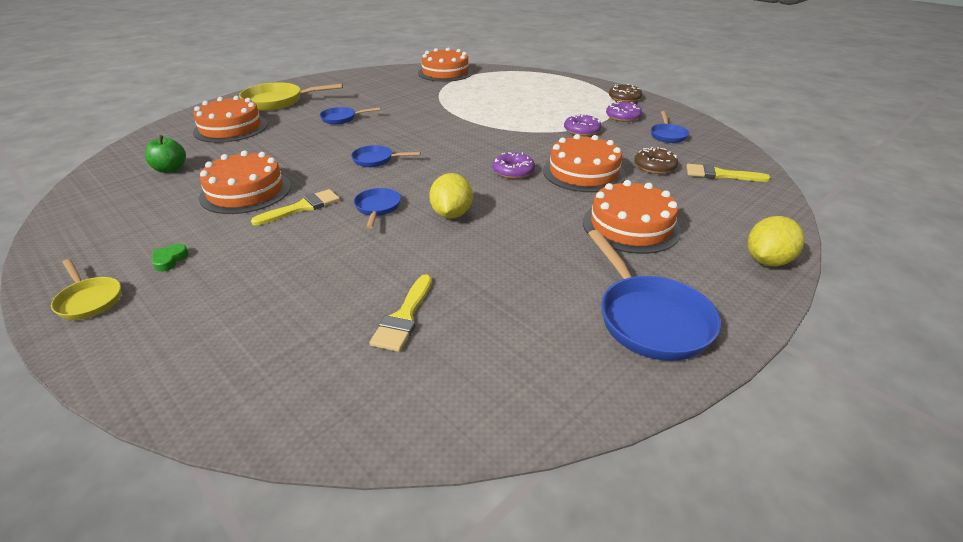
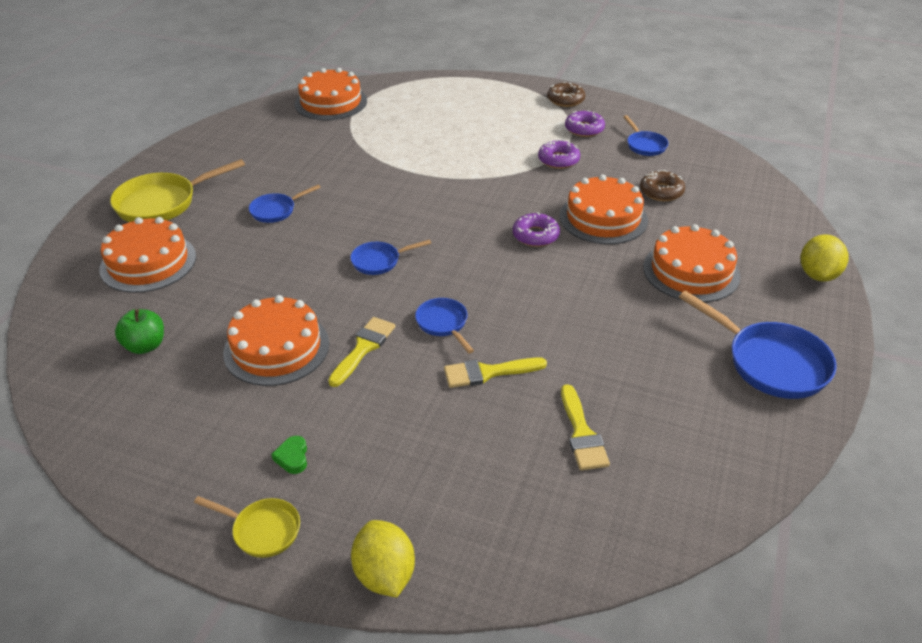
camera: 25 degrees left, 5 degrees up
(451, 214) = (523, 308): yellow lemon -> yellow lemon (385, 574)
(720, 175) = (723, 186): yellow brush -> yellow brush (488, 372)

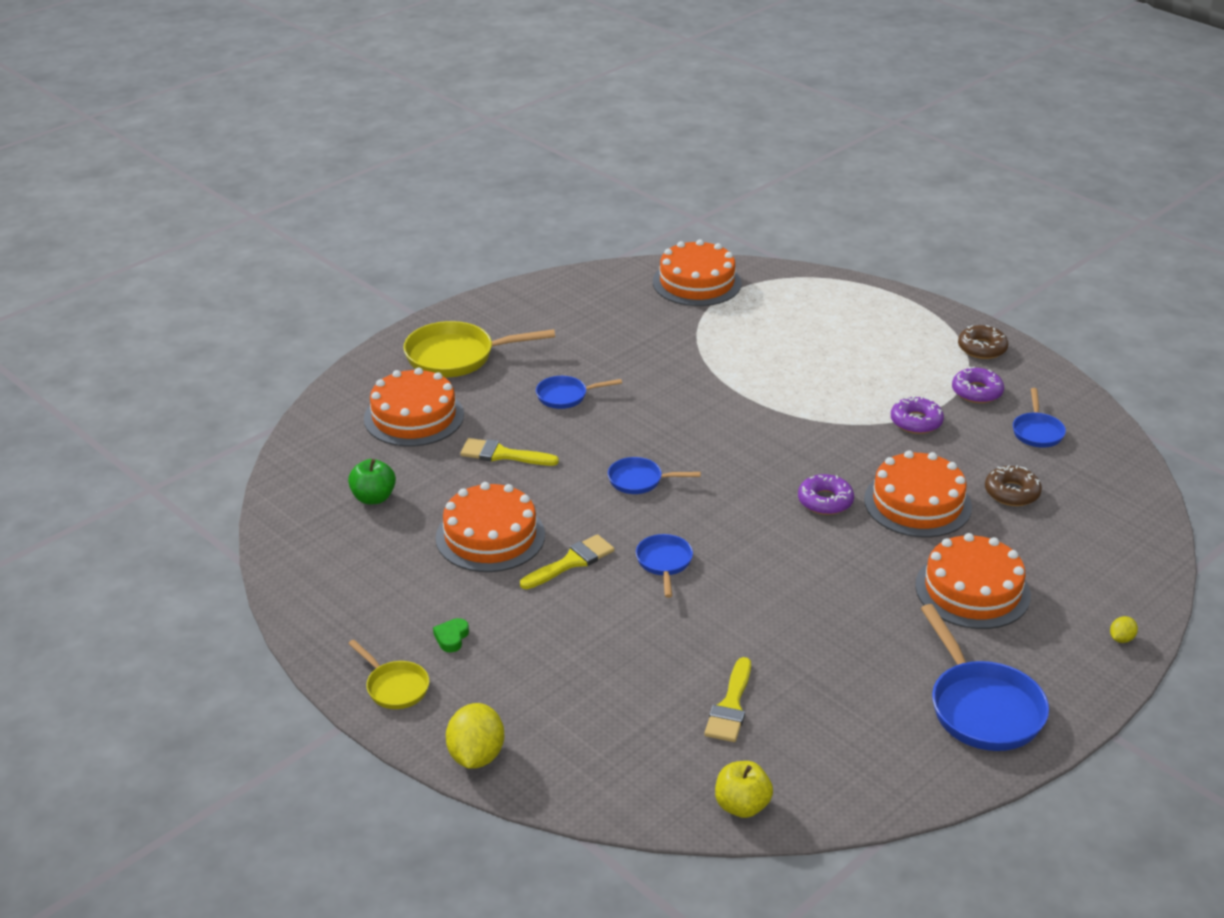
camera: 25 degrees right, 5 degrees down
(488, 372) = (677, 622): yellow brush -> yellow brush (502, 455)
(656, 527) = (742, 806): none -> yellow apple
(818, 275) = (1121, 639): yellow lemon -> yellow lemon, size x0.47

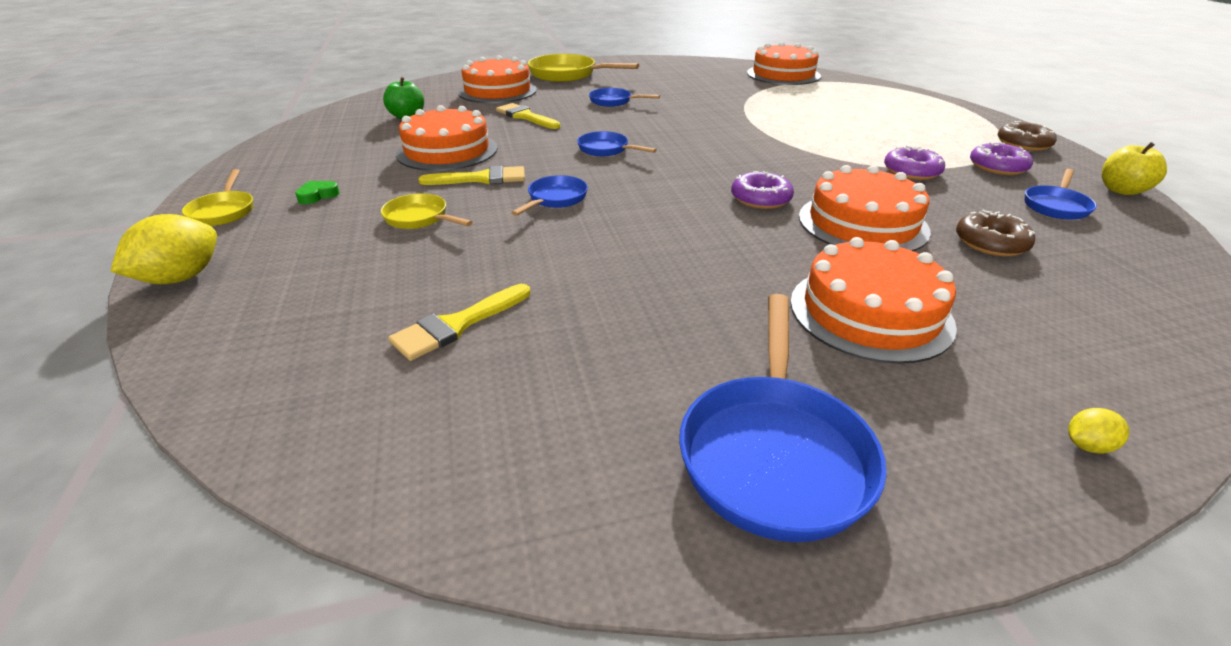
camera: 30 degrees right, 0 degrees up
(579, 627) = (420, 218): none -> yellow pan
(742, 806) = (316, 437): yellow apple -> yellow apple (1121, 190)

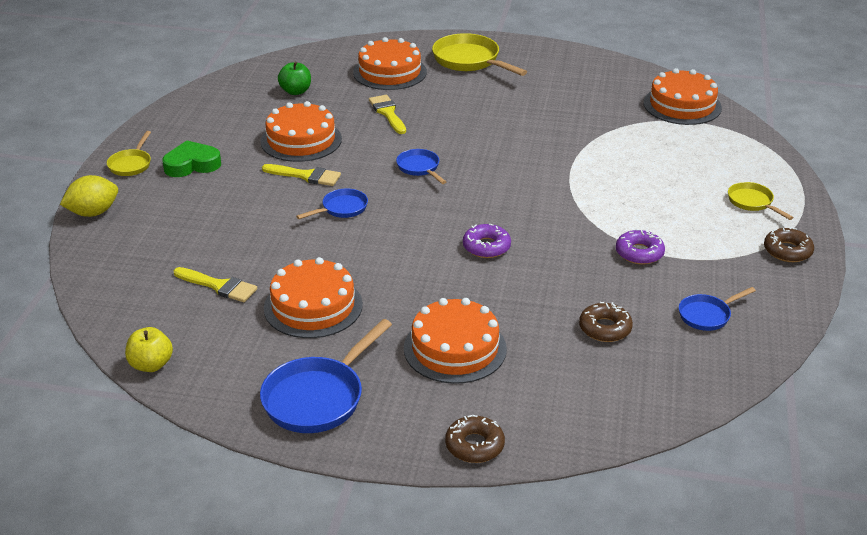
camera: 25 degrees right, 0 degrees up
(317, 195) = (192, 164): green heart -> green heart, size x1.95
(420, 218) = (244, 202): yellow pan -> yellow pan (752, 202)
(457, 325) = (219, 286): yellow brush -> yellow brush turned 135 degrees counterclockwise
(613, 101) = (478, 110): blue pan -> none
(862, 223) = (534, 288): orange cake -> orange cake (313, 306)
(997, 167) = (721, 268): purple donut -> none
(1087, 445) = (474, 445): yellow lemon -> brown donut
(1121, 190) = (790, 318): yellow apple -> yellow apple (151, 365)

